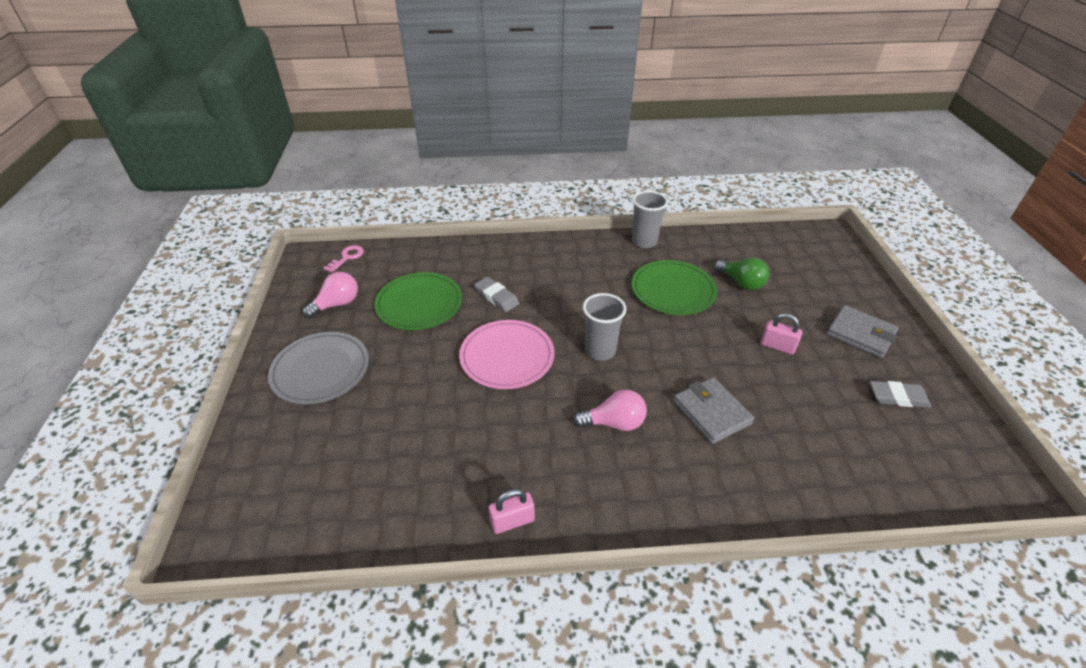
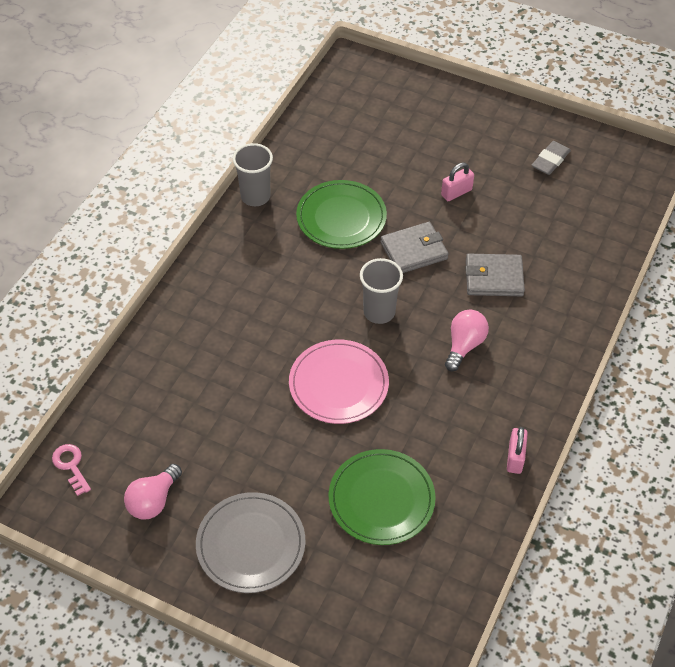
camera: 60 degrees left, 10 degrees up
(337, 304) = (153, 500): pink light bulb -> pink light bulb turned 135 degrees counterclockwise
(419, 304) = (209, 425): green plate -> green plate (381, 499)
(496, 297) = (248, 355): grey eraser -> none
(741, 283) = (368, 165): green light bulb -> none
(860, 334) = (479, 134): grey wallet -> grey wallet (414, 250)

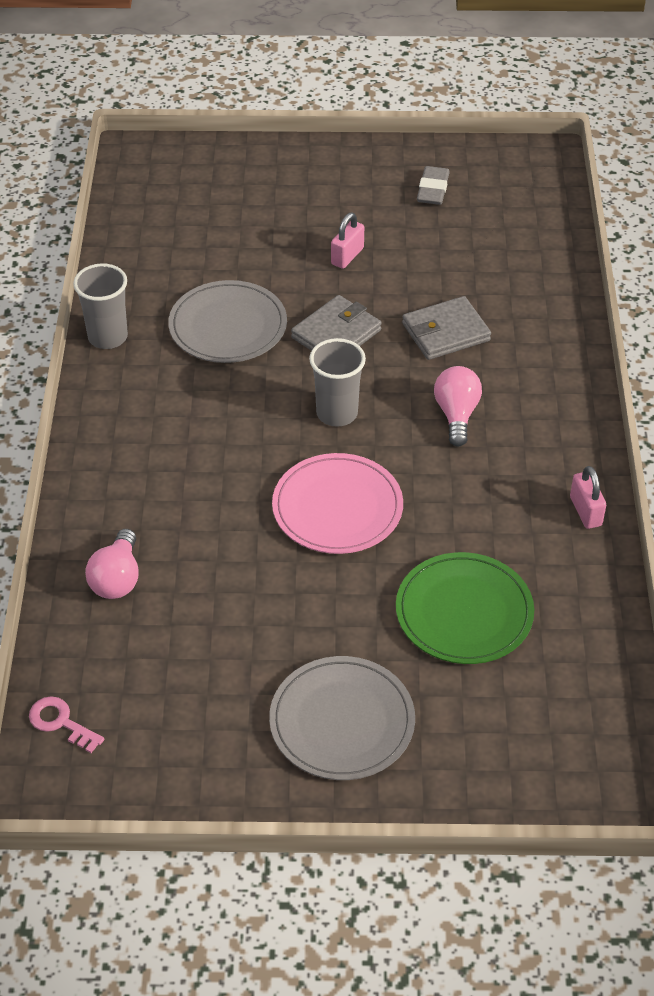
camera: 25 degrees left, 5 degrees down
(153, 500) = (192, 721): pink light bulb -> pink light bulb (117, 579)
(341, 217) = (228, 326): green plate -> grey plate

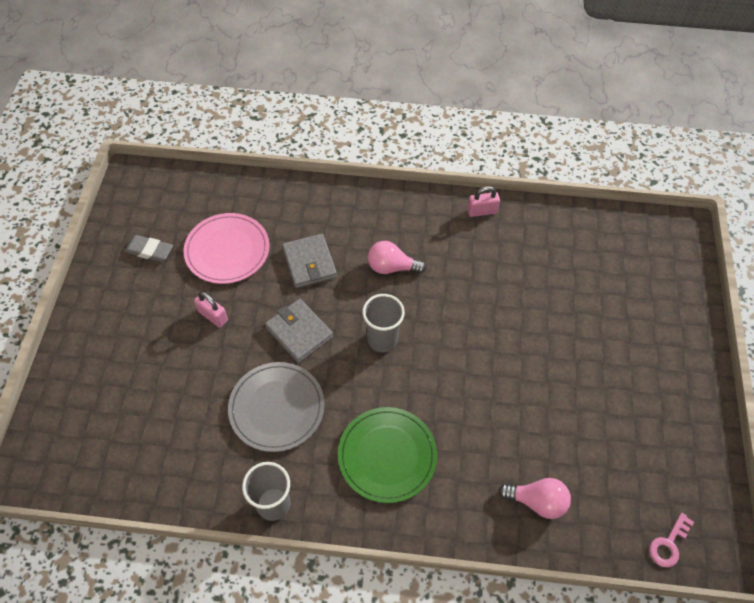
camera: 85 degrees left, 10 degrees up
(337, 507) = (473, 348): pink plate -> pink plate (227, 250)
(342, 721) = (651, 363): grey plate -> none
(464, 612) = (562, 286): green plate -> green plate (387, 455)

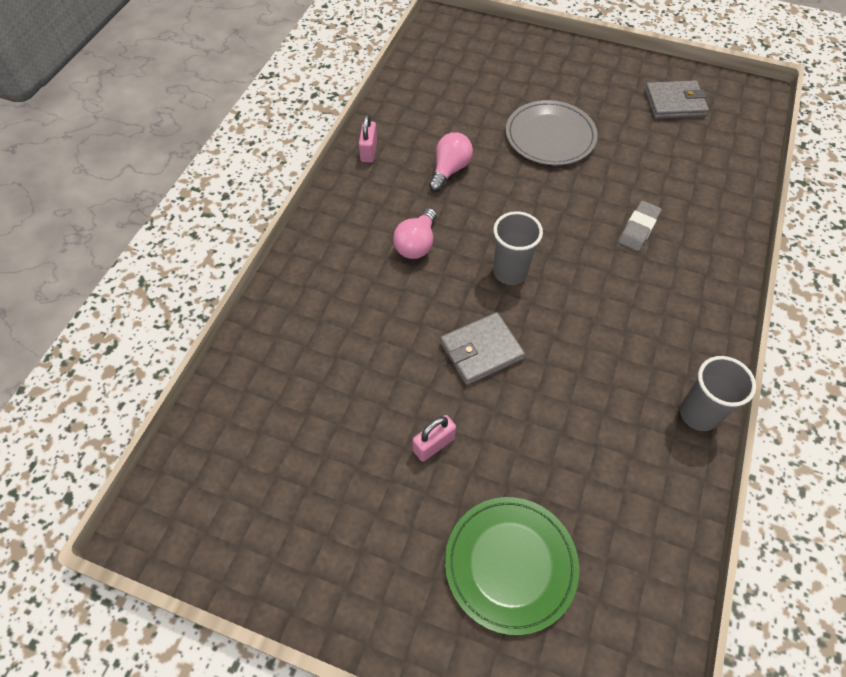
camera: 75 degrees left, 0 degrees up
(149, 250) = (298, 517): grey eraser -> grey eraser (638, 228)
(227, 250) = (334, 413): pink plate -> none
(277, 408) = (579, 391): grey plate -> grey plate (550, 136)
(309, 263) = (385, 322): grey wallet -> grey wallet (674, 103)
(387, 455) = (650, 296): green plate -> green plate (510, 564)
(537, 501) = (706, 192): pink light bulb -> pink light bulb (449, 170)
(668, 544) = (747, 120): pink key -> none

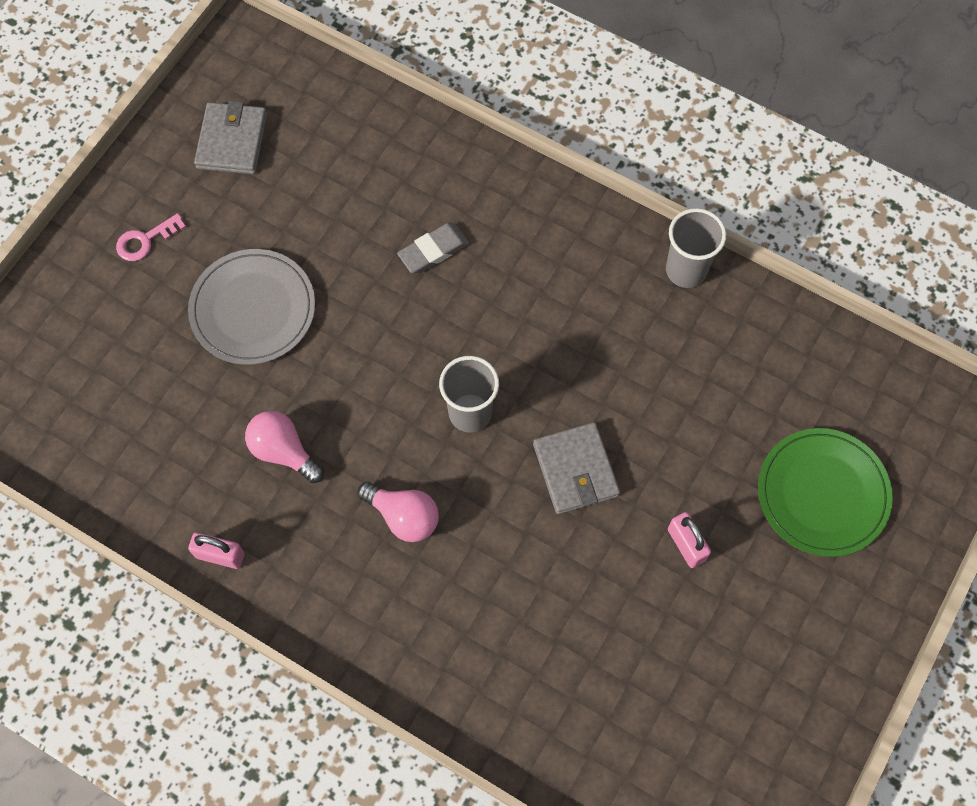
camera: 80 degrees left, 10 degrees up
(579, 76) = (145, 240): none -> pink key
(638, 228) = (433, 251): grey eraser -> grey eraser turned 75 degrees counterclockwise

